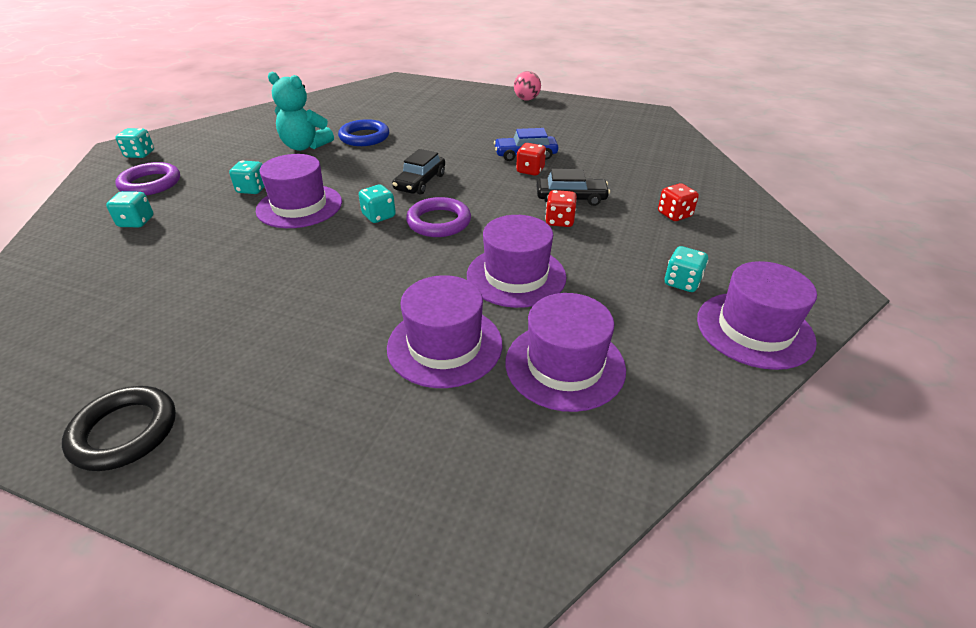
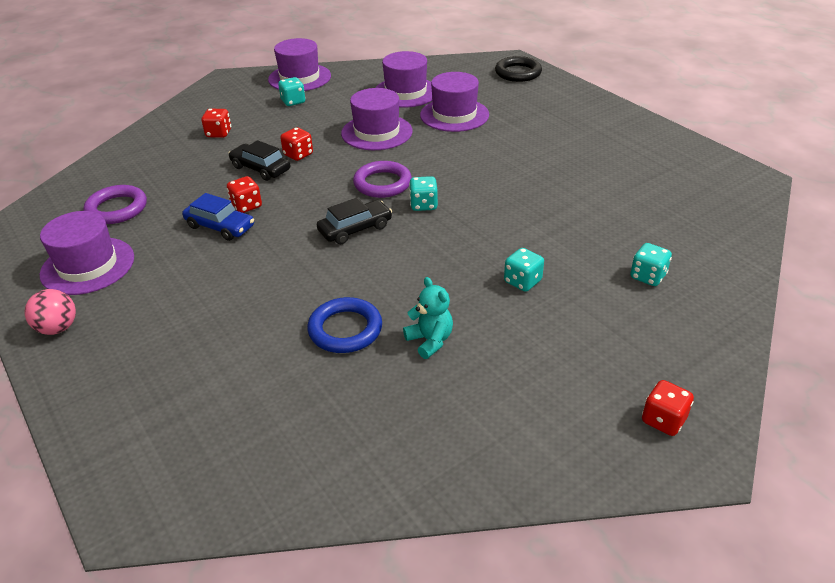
camera: 145 degrees left, 0 degrees up
(124, 432) = (632, 129): black ring -> black ring (518, 73)
(140, 154) = (663, 420): turquoise dice -> red dice
(150, 183) = (639, 337): purple ring -> purple ring (117, 209)
(299, 206) = (485, 240): purple hat -> purple hat (88, 266)
(305, 146) = (430, 341): turquoise teddy bear -> turquoise teddy bear, size x0.66

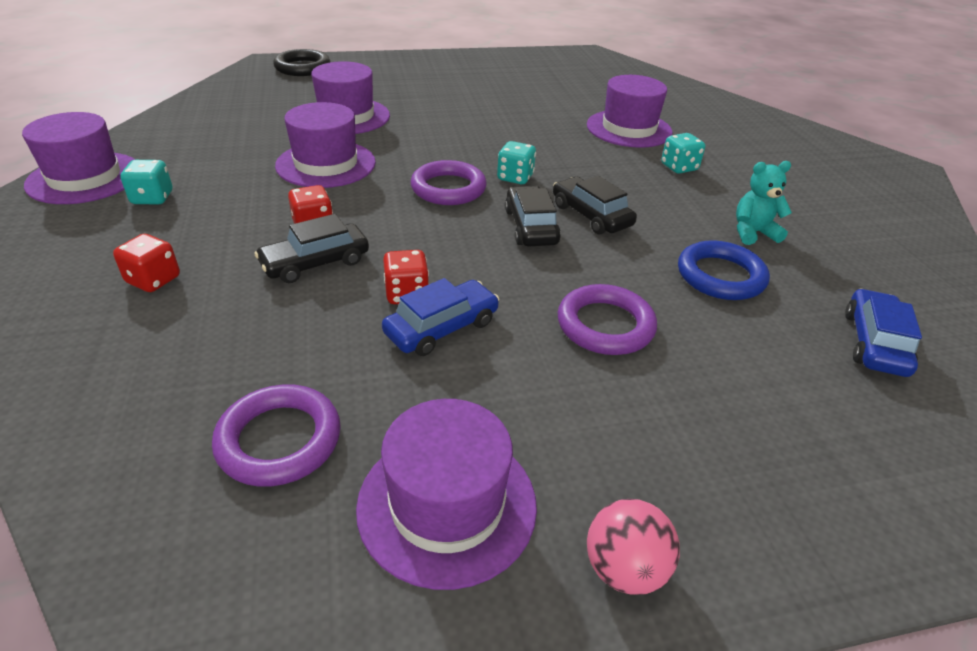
camera: 70 degrees left, 0 degrees up
(252, 285) = (605, 325): none -> purple ring
(296, 424) = (874, 343): none -> blue car
(392, 251) = (591, 215): none -> black car
(405, 92) = (252, 125): purple hat -> purple hat (629, 129)
(647, 276) = (695, 121): turquoise dice -> none
(663, 420) = (868, 167): red dice -> none

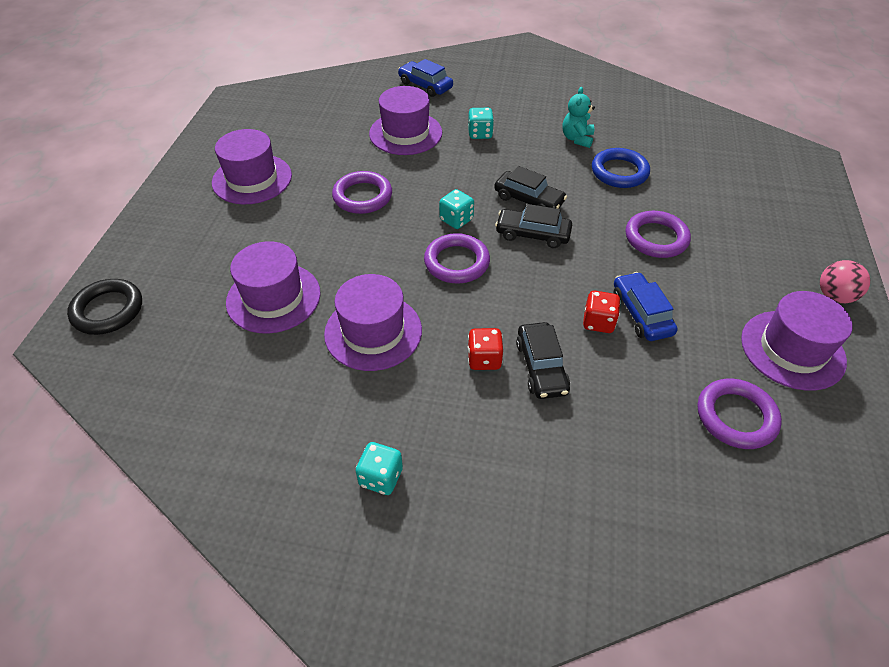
camera: 65 degrees left, 10 degrees up
(85, 178) = (303, 542): purple hat -> purple hat (252, 179)
(153, 280) = (533, 480): red dice -> none
(508, 126) = (362, 196): none -> purple ring
(591, 215) = (529, 200): black car -> black car turned 135 degrees counterclockwise
(874, 343) = (693, 146): blue car -> blue car (425, 85)

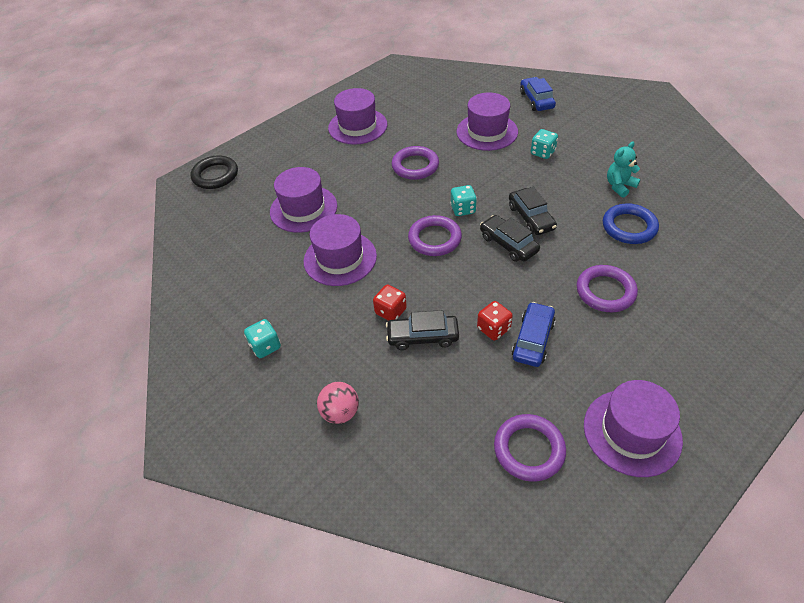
camera: 40 degrees right, 0 degrees up
(541, 367) = (422, 336): black car -> black car turned 60 degrees clockwise
(834, 296) = (722, 415): pink ball -> pink ball (340, 412)

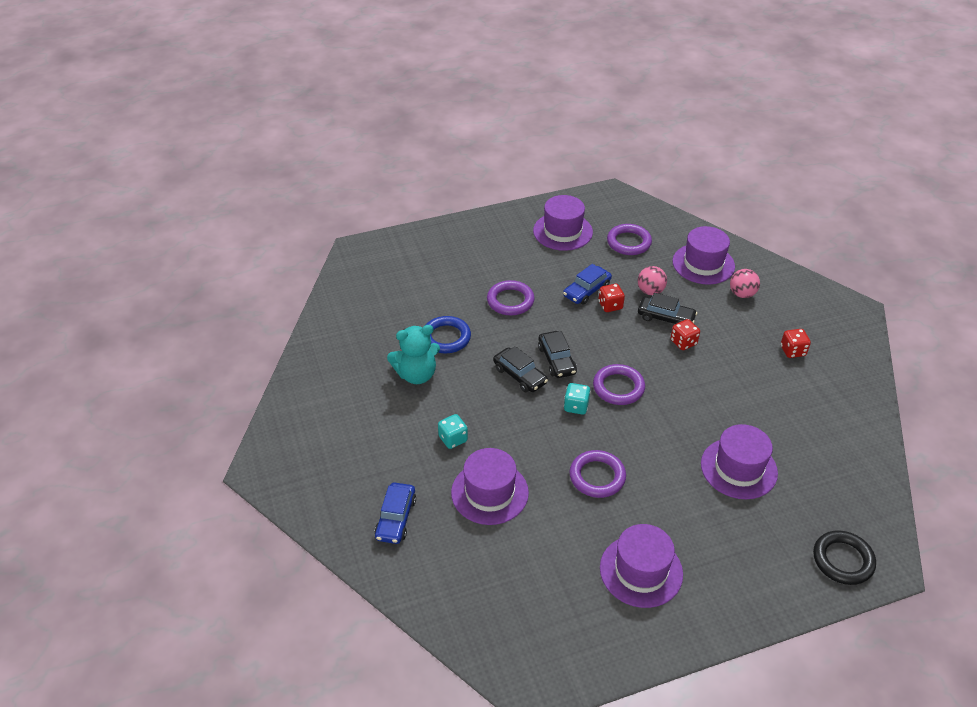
camera: 160 degrees left, 5 degrees down
(265, 346) = (792, 351): turquoise dice -> red dice
(340, 258) = (713, 400): purple hat -> purple hat (703, 264)
(457, 369) = (650, 291): none -> pink ball
(531, 217) = (520, 375): black car -> black car turned 135 degrees clockwise
(619, 186) = (416, 374): turquoise teddy bear -> turquoise teddy bear, size x1.51

